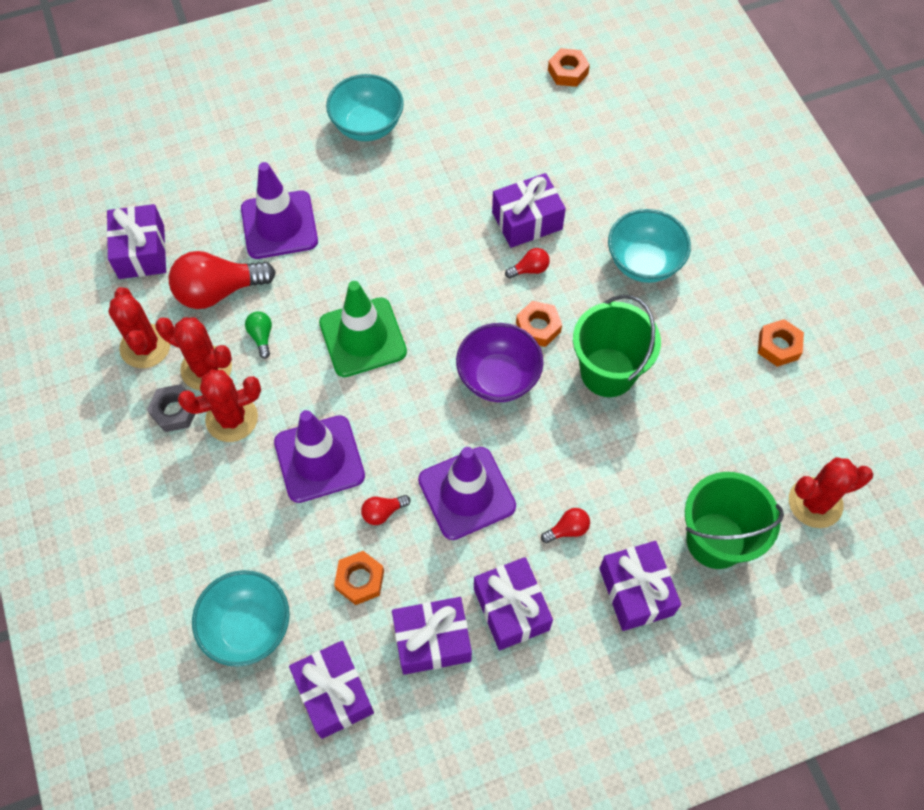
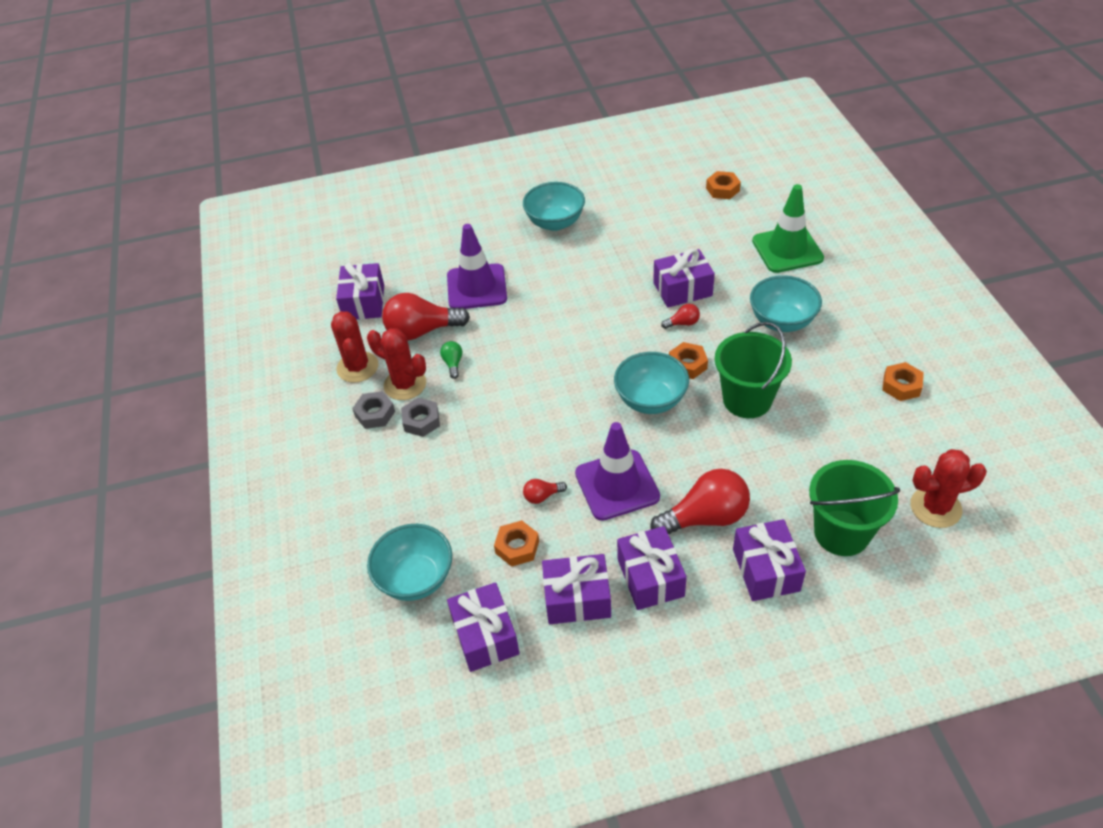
camera: 10 degrees right, 15 degrees down
(232, 418) = (421, 421): red cactus -> grey nut
(319, 459) = (491, 454): purple traffic cone -> none
(363, 337) = (537, 367): green traffic cone -> green traffic cone (787, 250)
(498, 378) = (650, 400): purple bowl -> turquoise bowl
(567, 529) = (705, 517): red light bulb -> red light bulb, size x2.19

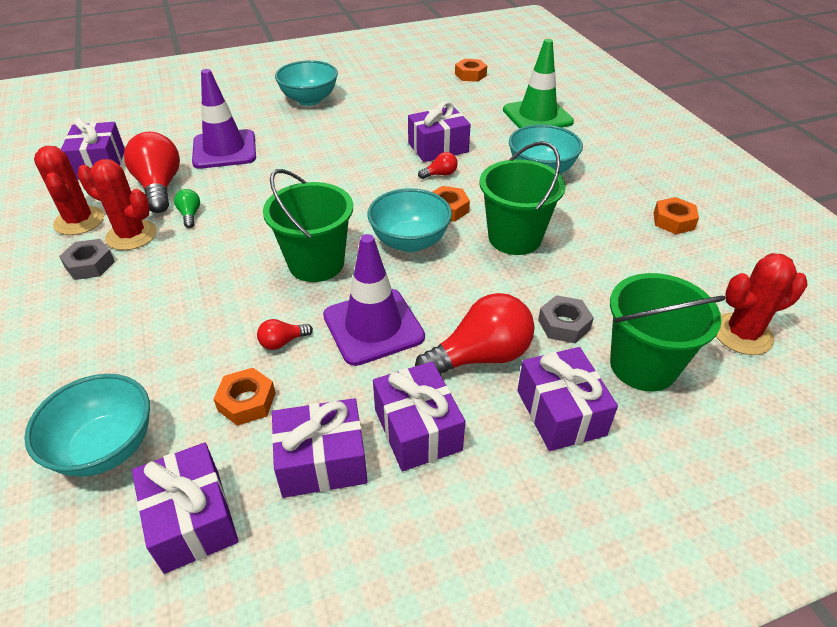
camera: 10 degrees left, 5 degrees down
(421, 421) = (144, 270): grey nut -> grey nut (564, 324)
(422, 331) = (159, 187): red light bulb -> red light bulb turned 90 degrees clockwise
(567, 420) = (316, 263): none -> green bucket

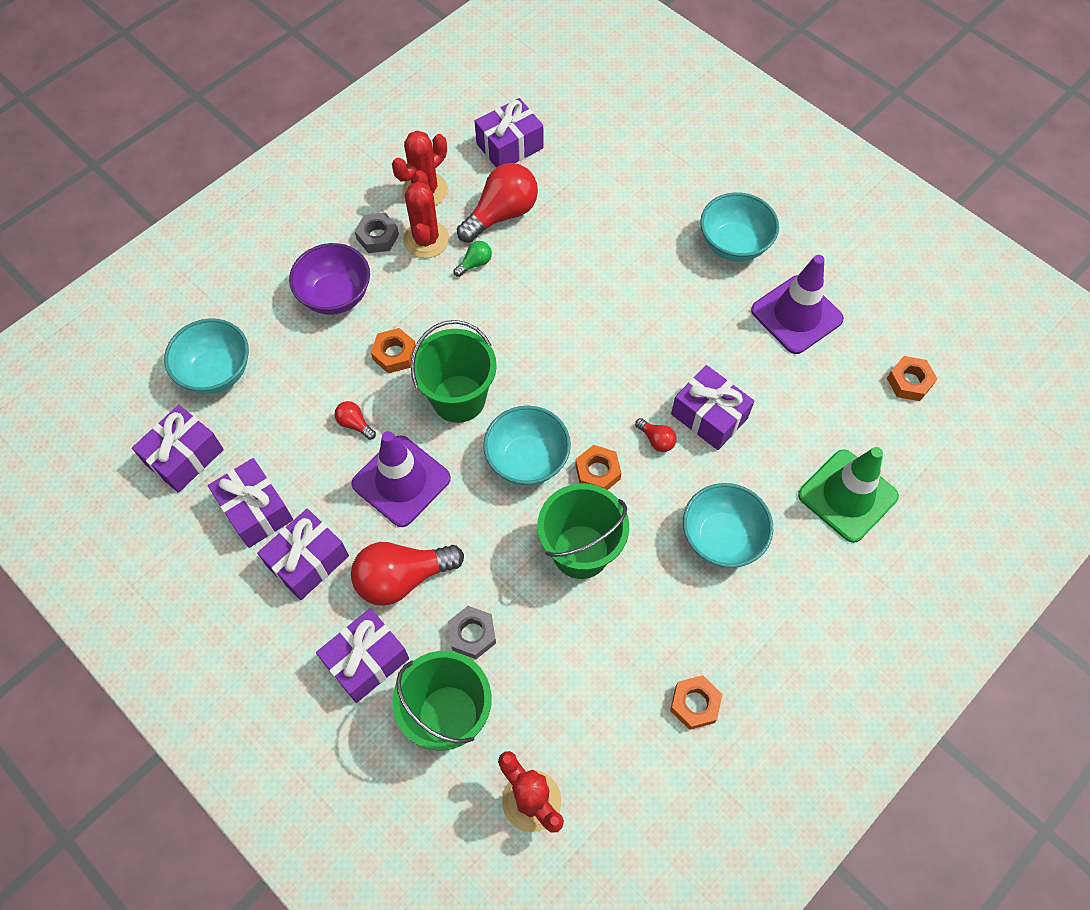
camera: 65 degrees right, 20 degrees up
(121, 313) = (336, 296): none -> purple bowl
(224, 150) = (590, 226): purple traffic cone -> purple traffic cone (796, 315)
(247, 401) = (287, 433): orange nut -> orange nut (394, 354)
(480, 356) = (402, 578): red light bulb -> red light bulb turned 120 degrees clockwise

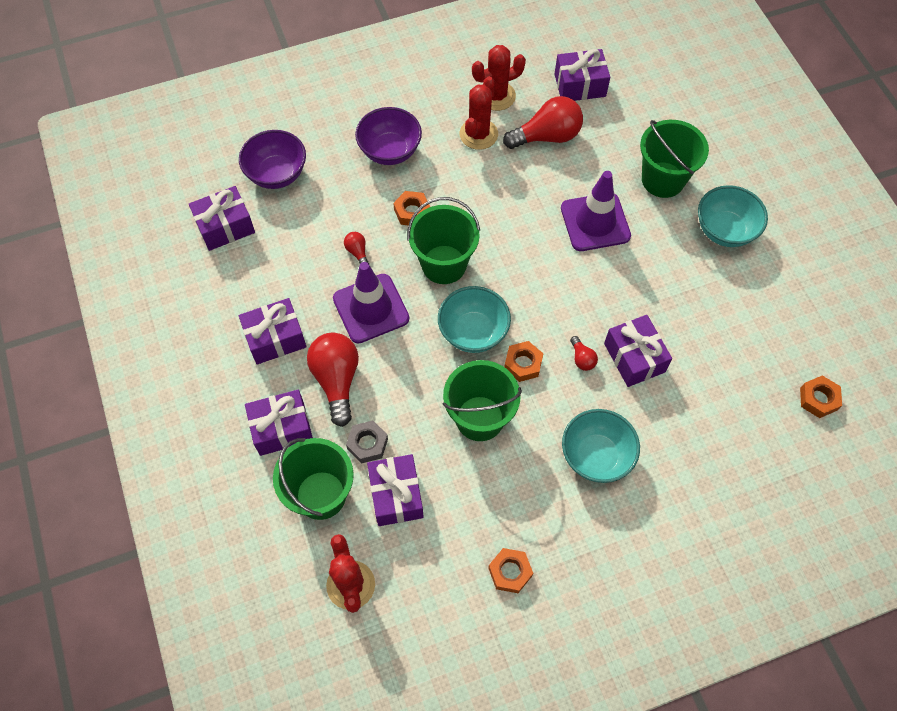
camera: 25 degrees right, 0 degrees up
(216, 372) = (277, 174): turquoise bowl -> purple bowl
(256, 510) = (256, 286): purple gift -> purple gift (396, 495)
(377, 237) = (443, 118): grey nut -> none
(402, 578) = (337, 380): red light bulb -> red light bulb turned 75 degrees clockwise
(475, 263) = (507, 167): green light bulb -> none
(646, 215) = (663, 180): none -> green bucket
(796, 315) = (748, 307): purple traffic cone -> purple traffic cone (595, 222)
(847, 496) = (717, 467): green traffic cone -> none

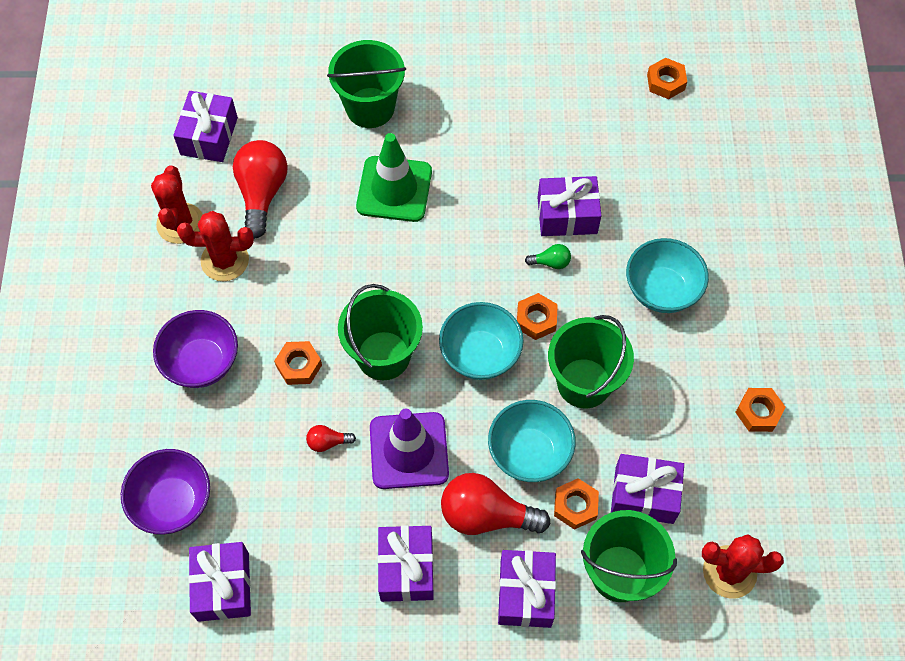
camera: 70 degrees left, 0 degrees up
(367, 444) = (575, 506): grey nut -> orange nut
(478, 134) = (225, 260): red cactus -> red cactus turned 45 degrees counterclockwise
(582, 358) = (550, 262): red light bulb -> green light bulb
(595, 222) = (394, 189): purple traffic cone -> green traffic cone
(724, 230) = (455, 79): turquoise bowl -> turquoise bowl (529, 453)

